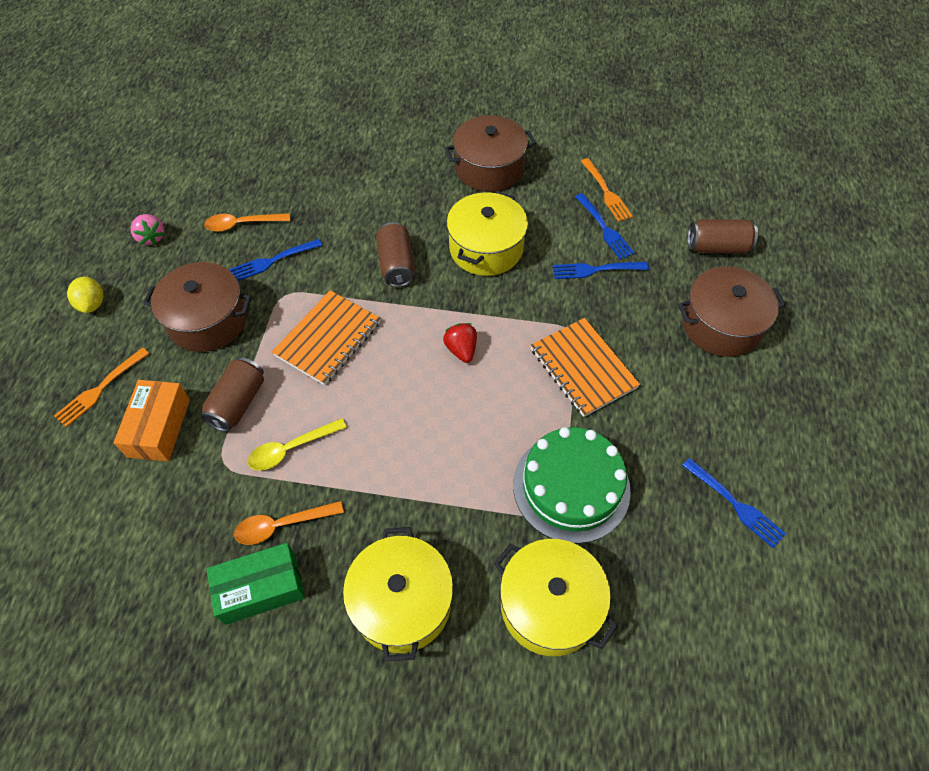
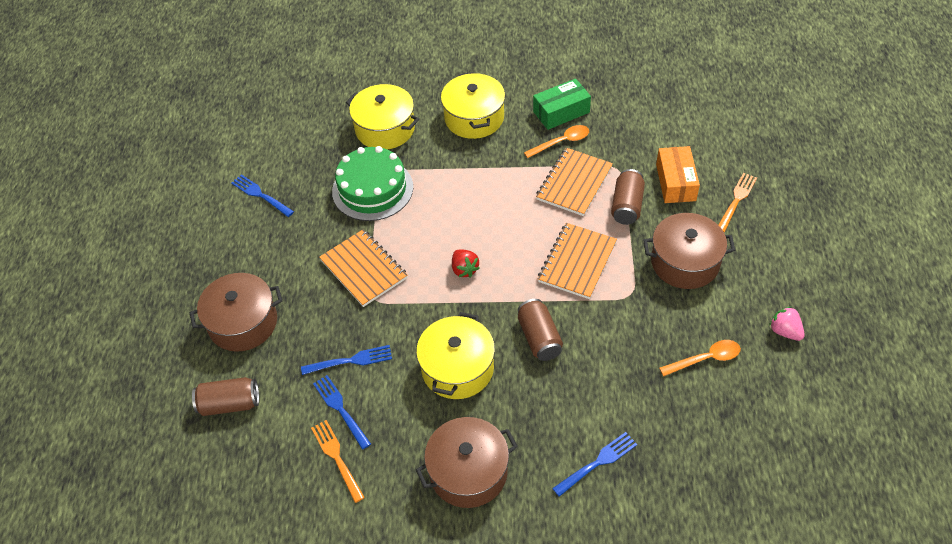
camera: 175 degrees right, 5 degrees down
(92, 304) = (792, 261): yellow lemon -> none
(273, 260) = (656, 325): blue fork -> blue fork (597, 463)
(291, 449) = (574, 183): yellow spoon -> orange notebook

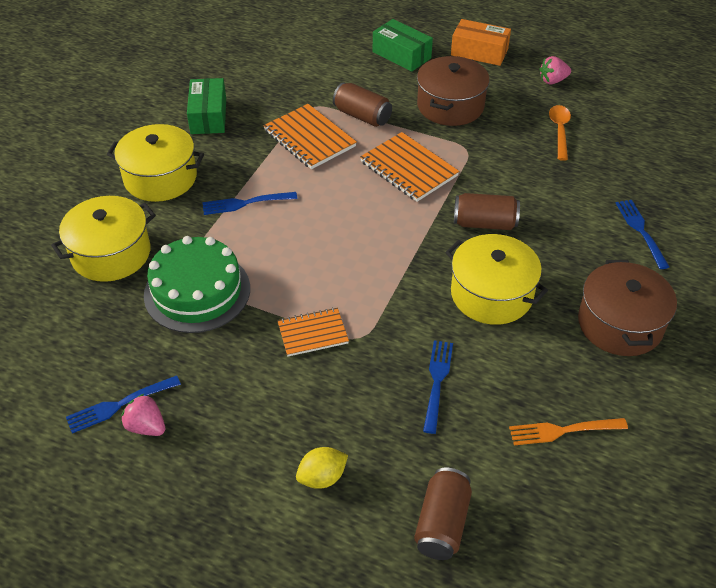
camera: 70 degrees left, 5 degrees down
(243, 323) = (322, 477): brown pot -> yellow lemon
(249, 216) = (146, 426): none -> pink strawberry
(341, 410) = (500, 409): blue fork -> blue fork (246, 203)
(364, 269) = (312, 333): orange notebook -> orange notebook, size x0.65
(464, 269) = (367, 250): red strawberry -> none
(561, 142) = (249, 129): orange spoon -> none
(675, 182) = (356, 79): orange box -> orange box (479, 52)
(736, 201) = (401, 55): orange fork -> green box

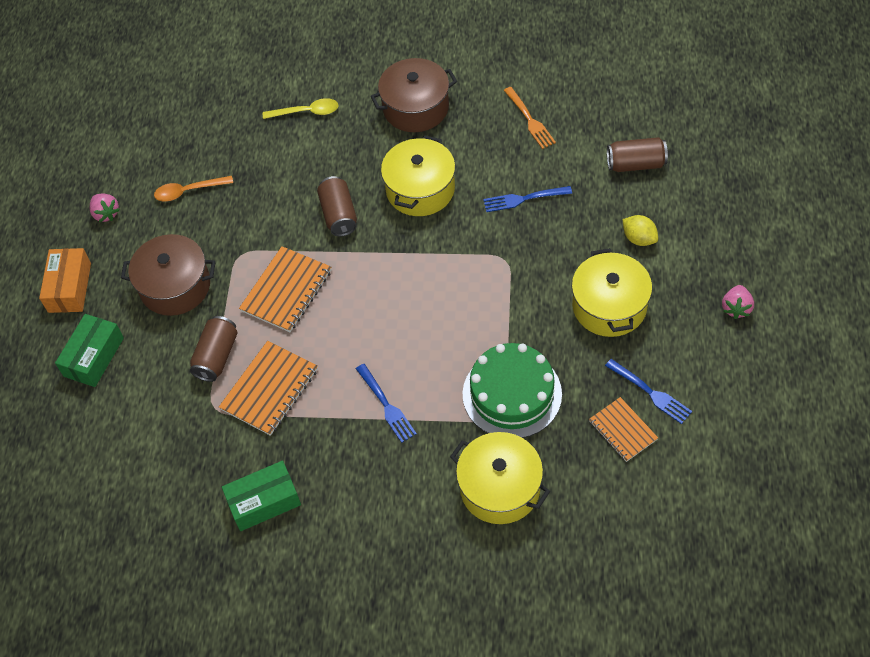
camera: 105 degrees left, 10 degrees up
(146, 426) = (659, 364): pink strawberry -> pink strawberry (736, 308)
(160, 178) = (380, 499): yellow pot -> yellow pot (609, 306)
(312, 333) = (516, 292): orange notebook -> orange notebook (622, 430)
(641, 231) = (307, 112): blue fork -> yellow spoon

